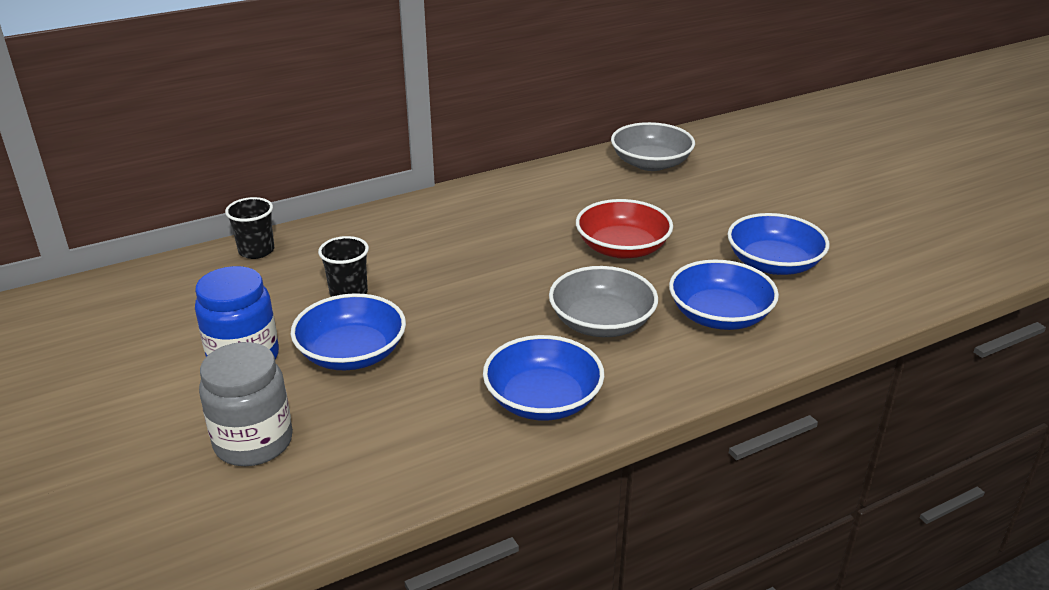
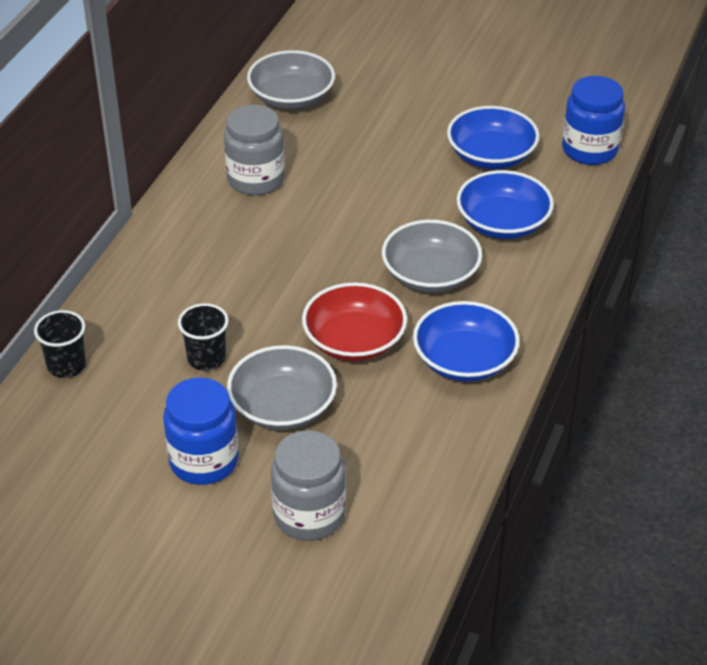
camera: 40 degrees left, 10 degrees up
(352, 353) = (282, 407): blue bowl -> grey bowl
(551, 200) = (255, 179): none -> grey jar
(622, 248) = (368, 198): red bowl -> red bowl (354, 341)
(880, 298) = (589, 150): none -> blue jar

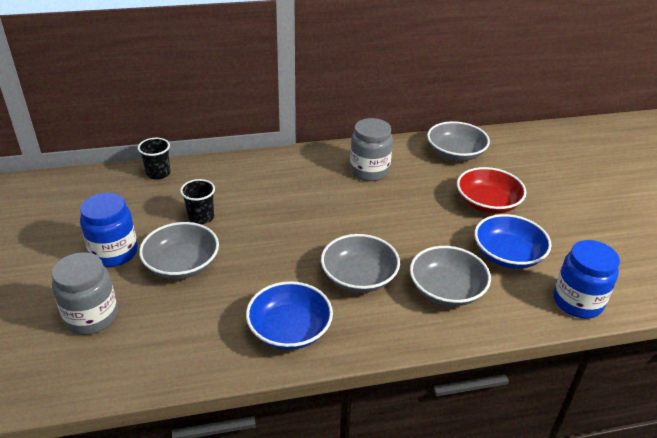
camera: 55 degrees right, 5 degrees down
(354, 341) = (265, 269): red bowl -> red bowl (487, 203)
(503, 223) = (446, 290): blue bowl -> grey bowl

